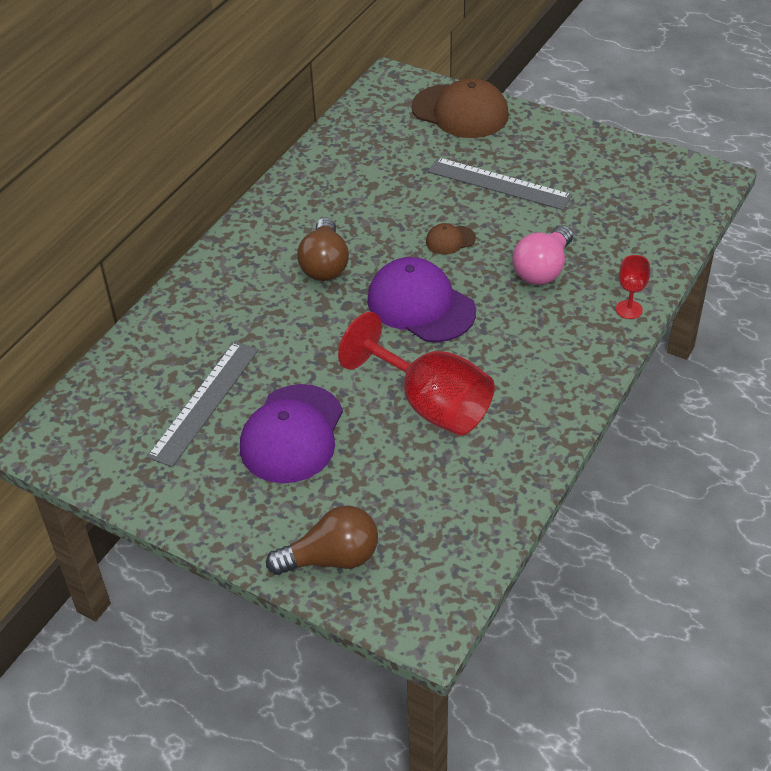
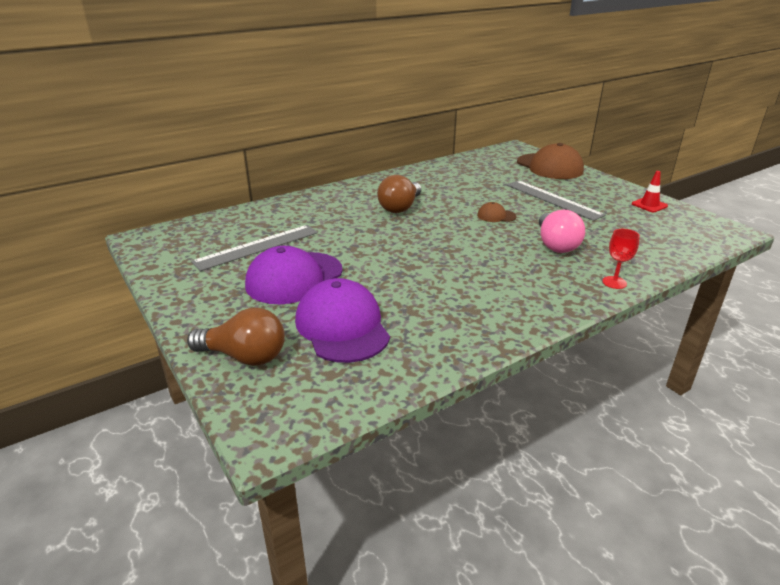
camera: 25 degrees right, 15 degrees down
(420, 305) = (447, 240): purple cap -> purple cap (342, 326)
(430, 404) = (408, 291): red goblet -> none
(543, 269) = (555, 245): pink light bulb -> pink light bulb turned 60 degrees counterclockwise
(611, 157) = (649, 205): none -> red traffic cone

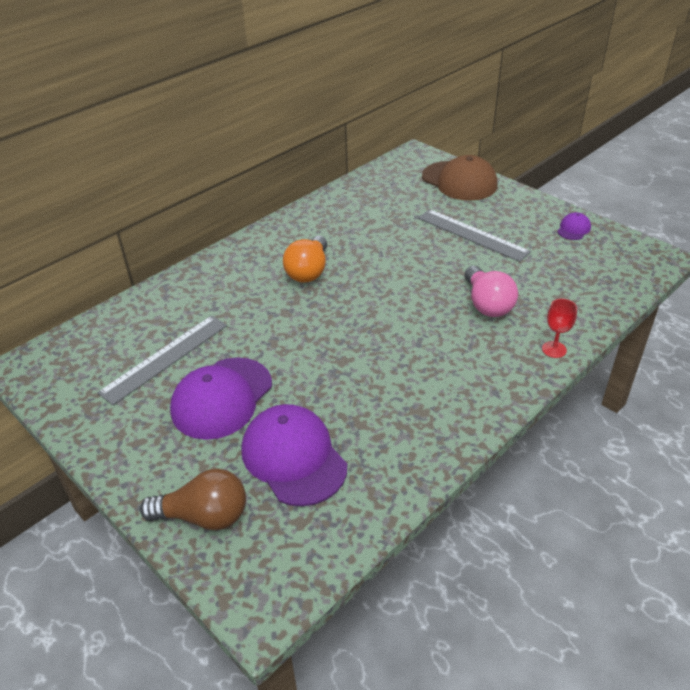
camera: 10 degrees left, 10 degrees up
(400, 207) = (309, 271): brown light bulb -> orange light bulb
(496, 216) = (416, 269): brown cap -> none
(649, 205) = (573, 229): red traffic cone -> purple cap

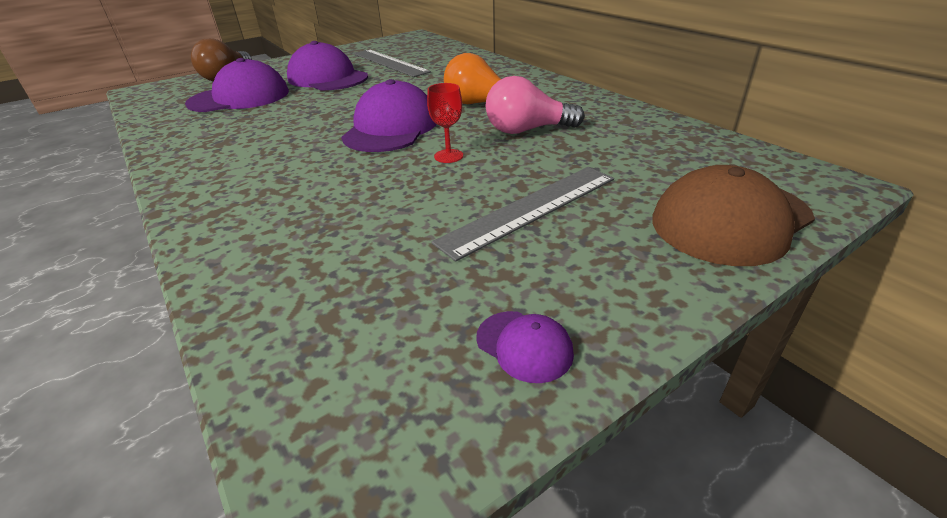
camera: 100 degrees right, 5 degrees down
(368, 311) = (391, 128): none -> purple cap
(487, 304) = (347, 198): pink light bulb -> pink light bulb (527, 130)
(554, 349) = (209, 235): red goblet -> red goblet (448, 156)

